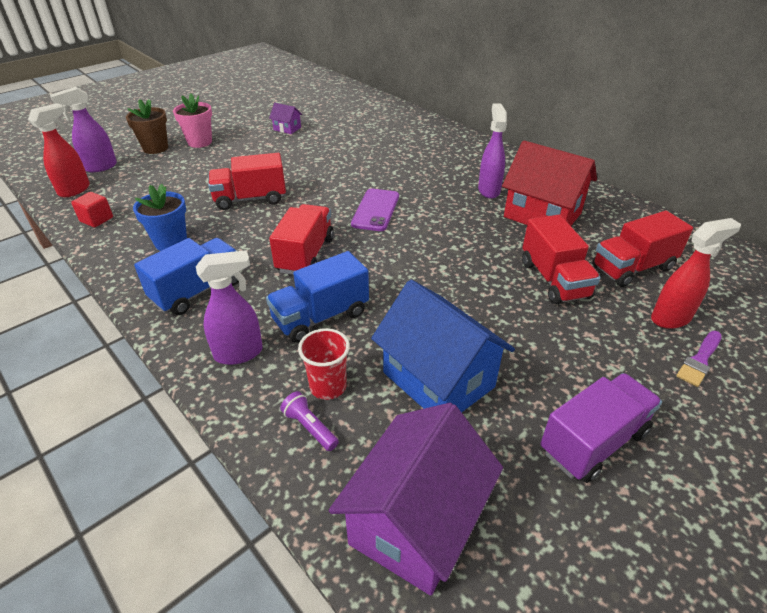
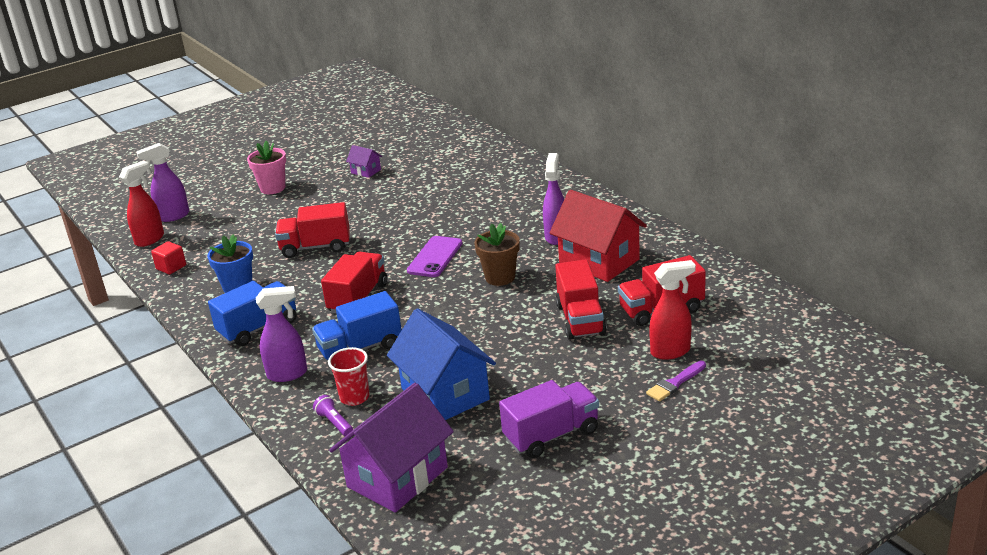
camera: 10 degrees right, 10 degrees down
(155, 148) = (227, 195): brown flower pot -> brown flower pot (500, 277)

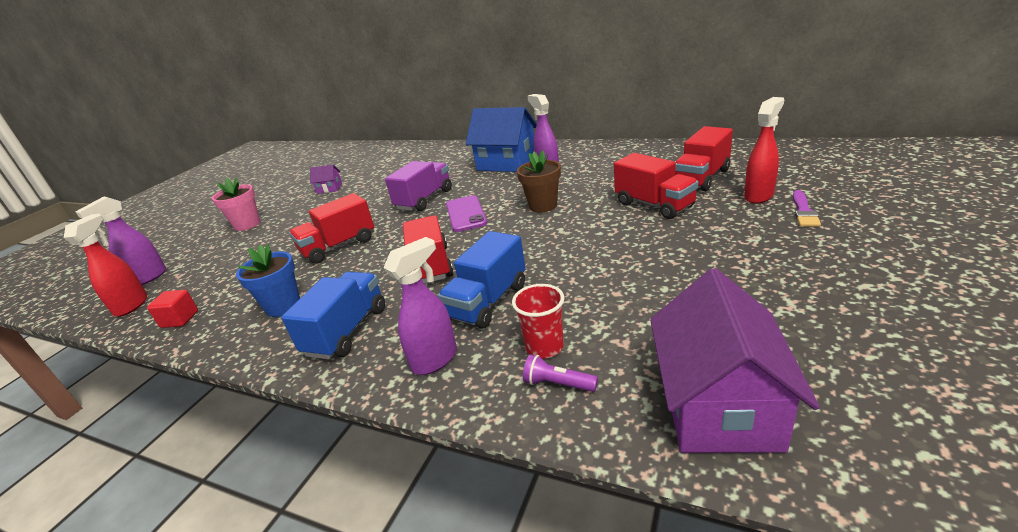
camera: 30 degrees left, 0 degrees up
(445, 394) = (633, 302): blue house -> blue house (506, 163)
(551, 435) = (790, 289): purple truck -> purple truck (424, 200)
(599, 261) = (604, 171): red house -> none

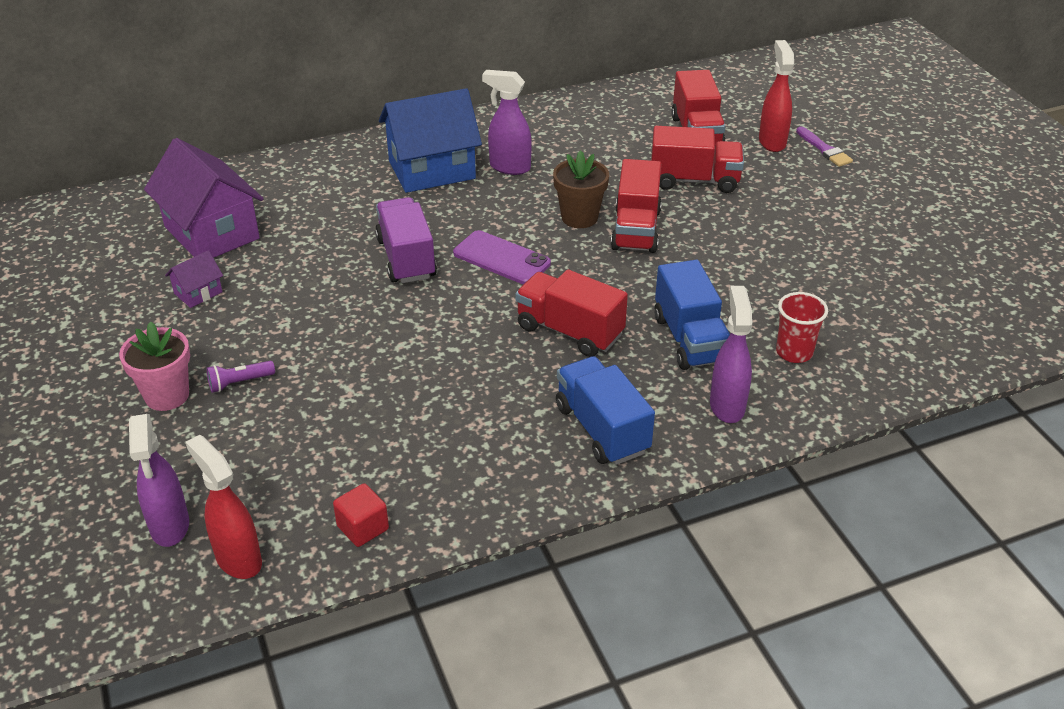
camera: 50 degrees left, 10 degrees up
(283, 306) = (476, 447): blue flower pot -> none
(339, 246) = (404, 360): red truck -> red truck (636, 229)
(558, 384) = (841, 372): purple flashlight -> purple flashlight (239, 383)
(718, 406) = (946, 334): purple house -> purple house (211, 233)

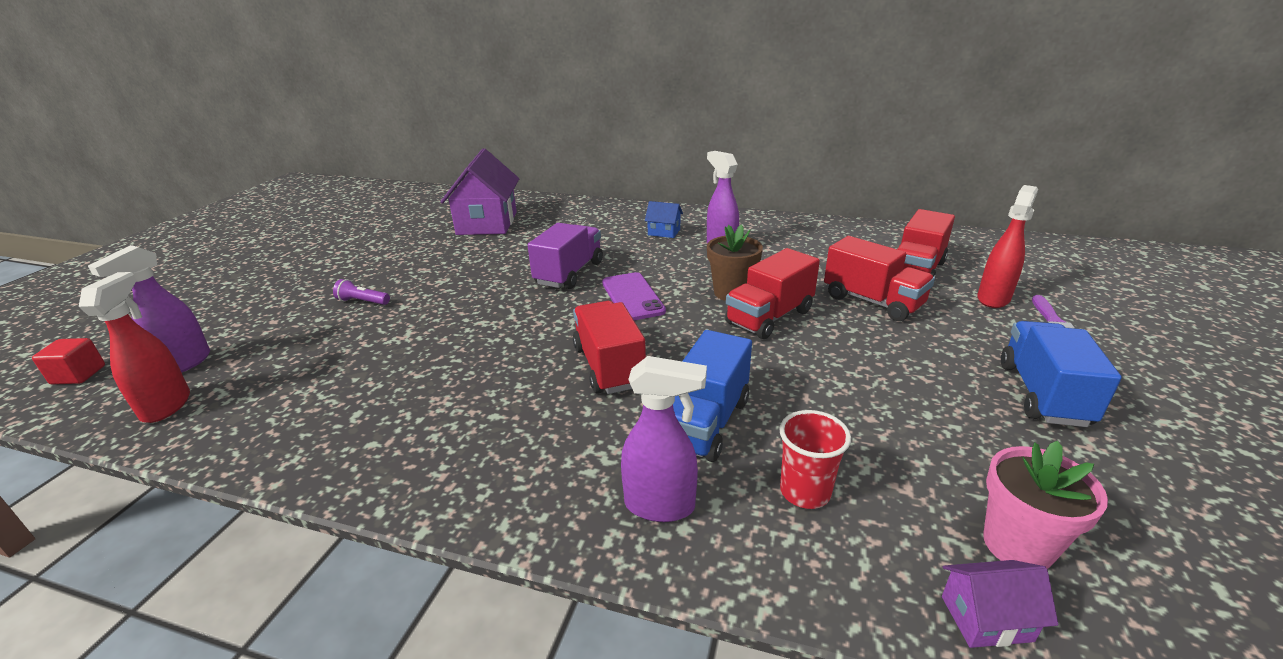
camera: 40 degrees right, 10 degrees down
(167, 395) = (321, 292): pink flower pot -> pink flower pot (1017, 545)
(198, 293) = (429, 248): purple house -> purple house (986, 618)
(363, 528) = (252, 431): red cube -> red cube (78, 375)
(432, 170) = (664, 232): blue house -> blue house, size x0.45
(602, 429) = (518, 459): blue truck -> blue truck (1043, 394)
(727, 405) = (661, 506): purple spray bottle -> purple spray bottle turned 60 degrees clockwise

